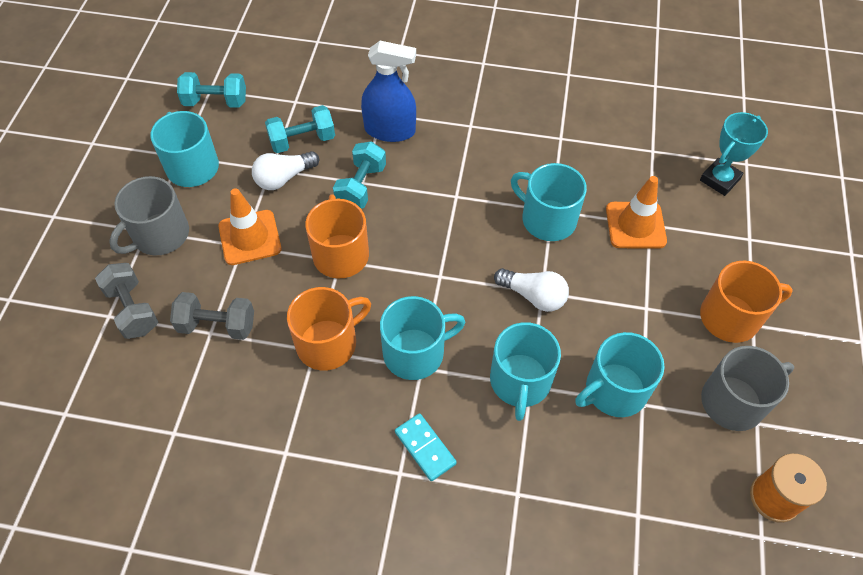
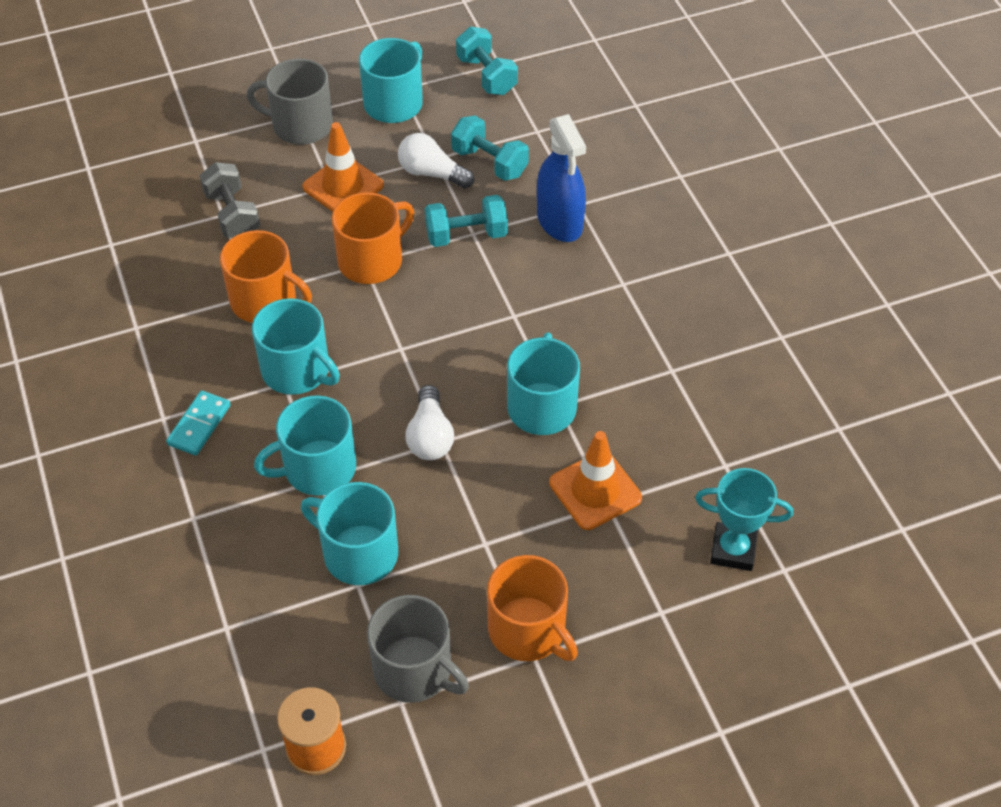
camera: 60 degrees right, 5 degrees down
(133, 310) = (211, 152): grey dumbbell -> none

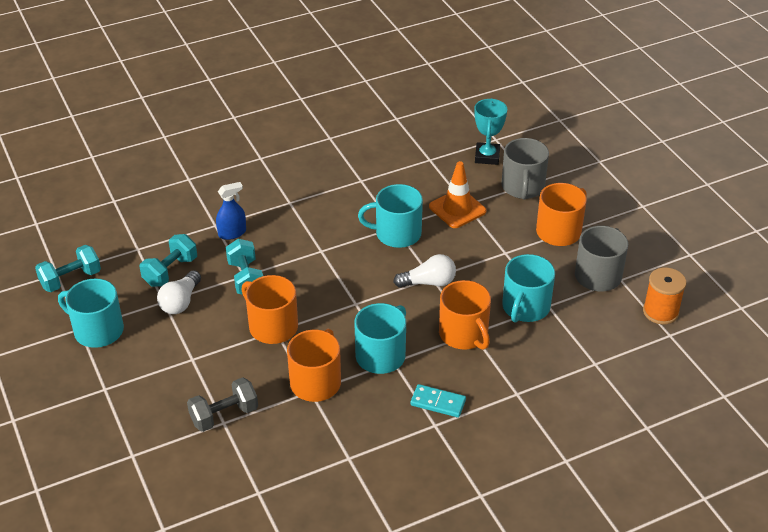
camera: 95 degrees left, 10 degrees down
(301, 125) = (119, 386): grey mug -> grey mug (522, 187)
(318, 468) = (464, 334): turquoise mug -> orange mug
(343, 186) = (193, 351): orange traffic cone -> none
(559, 221) = (232, 233): blue spray bottle -> blue spray bottle, size x0.63

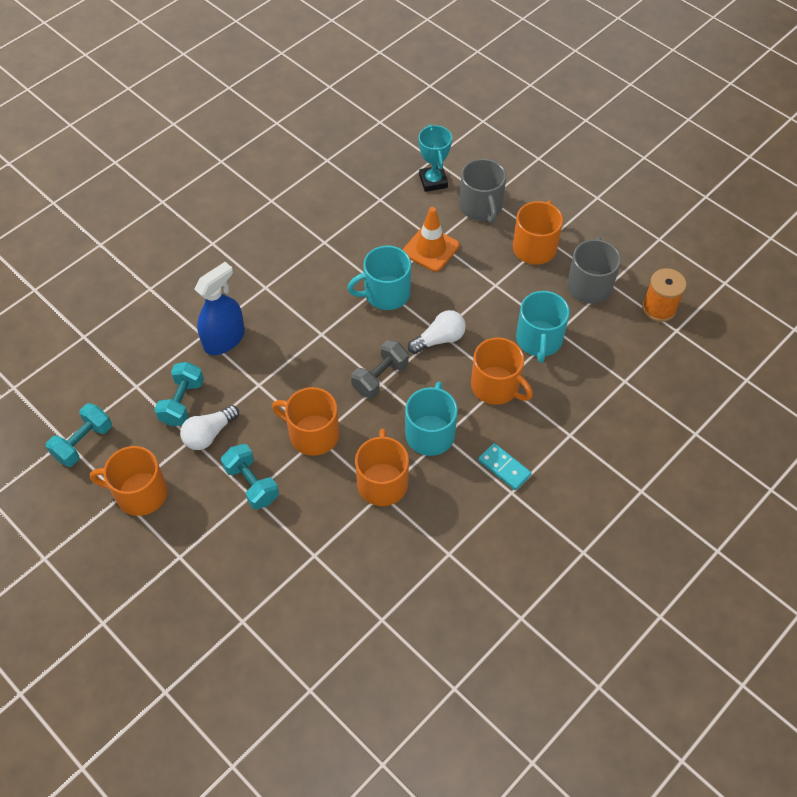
camera: 20 degrees left, 15 degrees up
(97, 330) = (140, 493): turquoise mug -> orange mug
(180, 302) = (209, 434): white light bulb -> white light bulb turned 45 degrees clockwise
(224, 415) = (311, 547): grey dumbbell -> grey dumbbell (380, 377)
(232, 233) = (224, 339): blue spray bottle -> blue spray bottle, size x1.58
(246, 278) = (262, 388): turquoise dumbbell -> turquoise dumbbell (252, 484)
(438, 403) = (504, 468): turquoise domino -> turquoise domino turned 45 degrees clockwise

